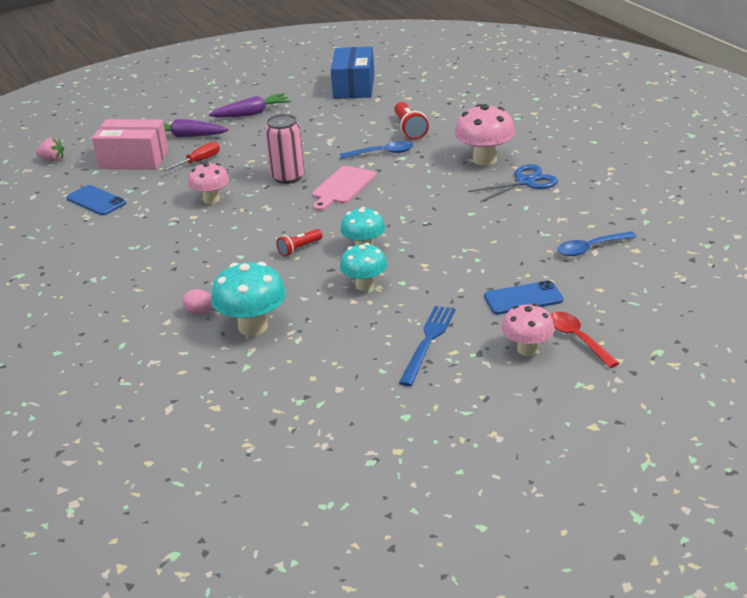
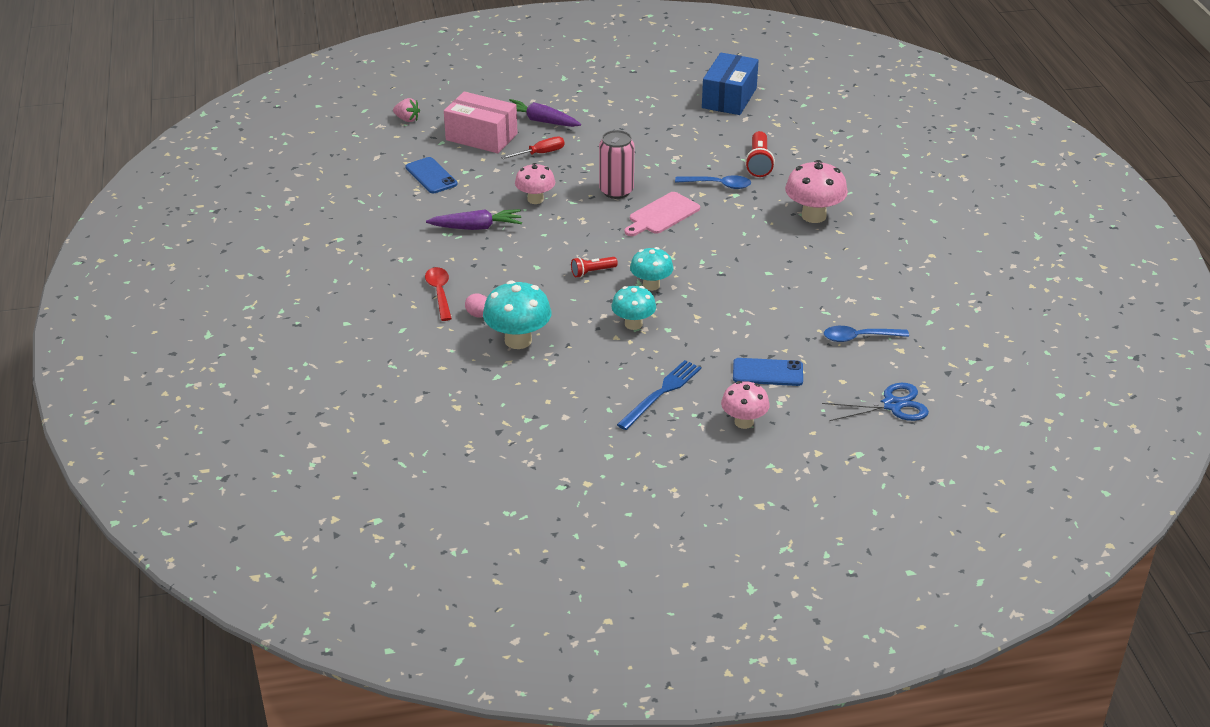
camera: 15 degrees right, 5 degrees up
(252, 113) = (614, 108): purple carrot -> purple carrot (477, 227)
(525, 182) = (839, 251): blue scissors -> blue scissors (892, 405)
(577, 339) = (793, 424): red spoon -> red spoon (439, 293)

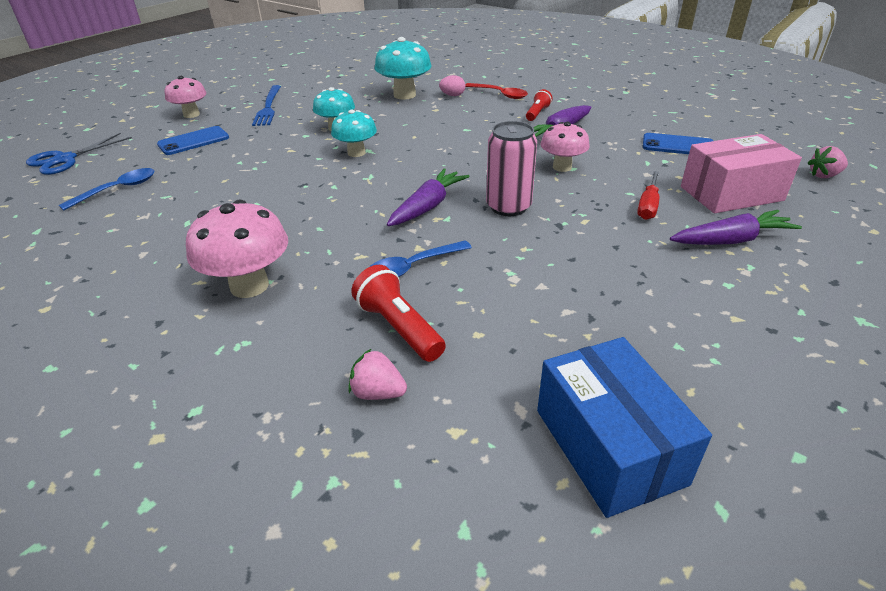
camera: 140 degrees right, 0 degrees up
(592, 272) = (418, 142): red flashlight -> red flashlight (537, 113)
(662, 215) = (428, 206): pink cutting board -> purple carrot
(794, 146) = (378, 393): none -> pink strawberry

